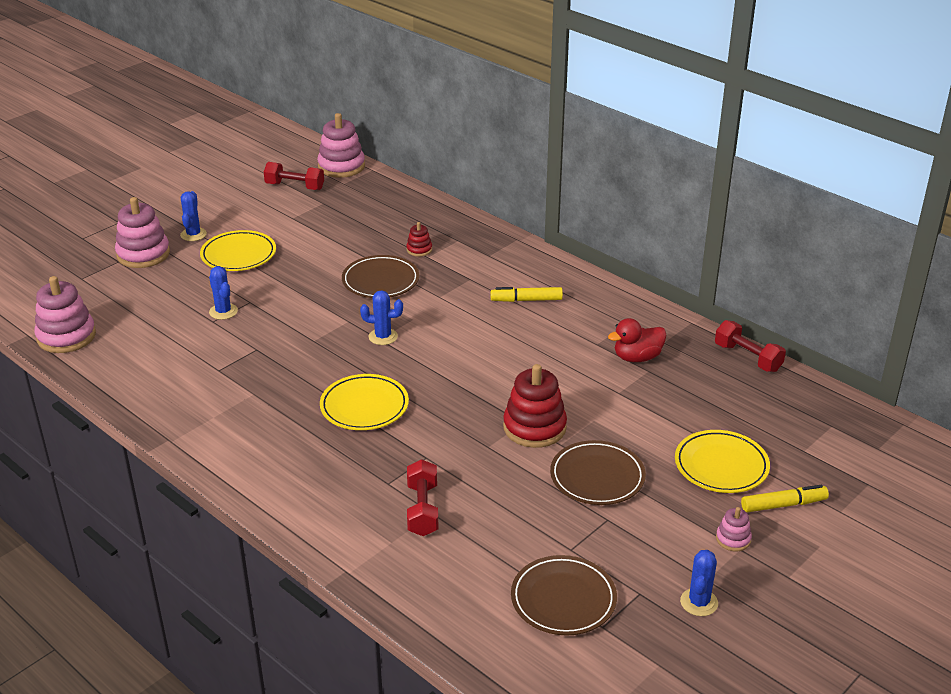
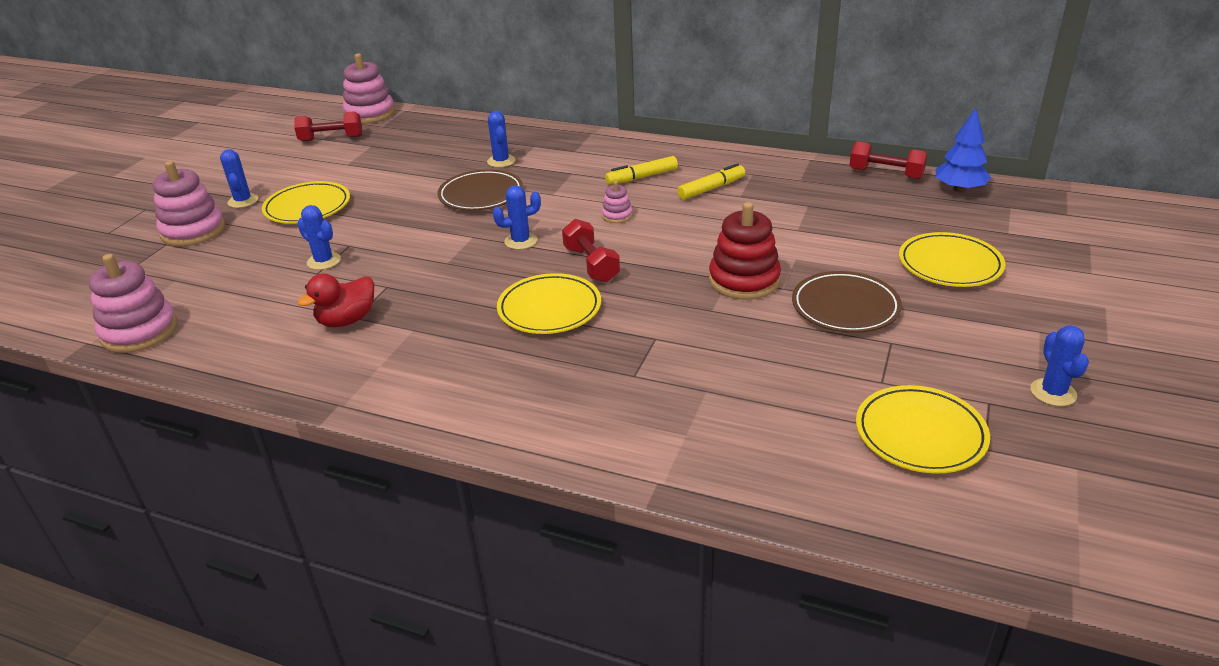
camera: 20 degrees left, 0 degrees up
(419, 250) = (501, 161): red stacking toy -> blue cactus
(422, 510) = (693, 390): red dumbbell -> red dumbbell (591, 264)
(563, 599) = (920, 434): brown plate -> yellow plate
(637, 357) = (788, 197): red duck -> red duck (347, 320)
(733, 539) = (1025, 324): pink stacking toy -> pink stacking toy (617, 215)
(783, 505) = (1038, 281): yellow marker -> yellow marker (711, 188)
(801, 394) = (959, 189): none -> blue tree

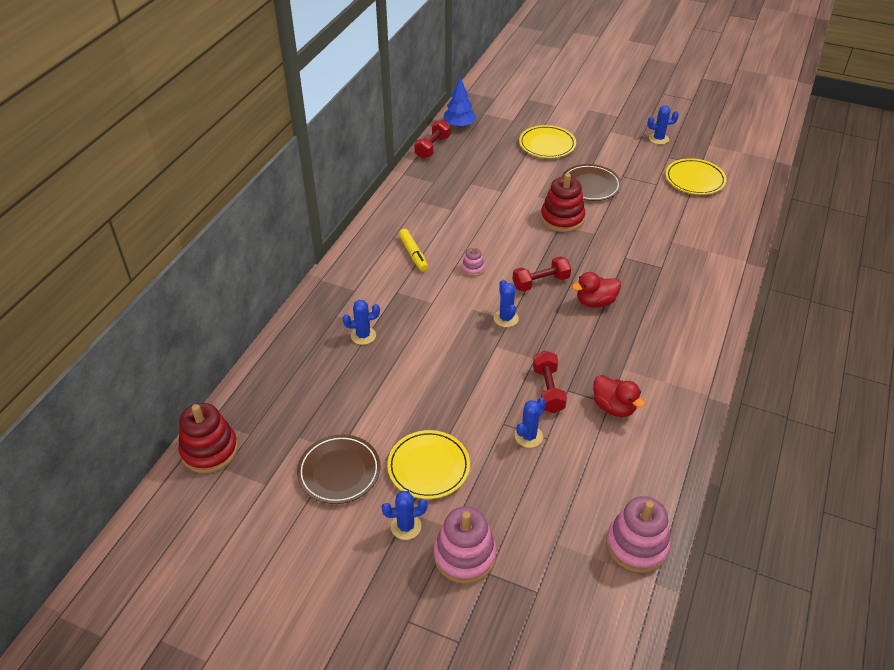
camera: 90 degrees left, 10 degrees up
(331, 139) = (269, 475): red dumbbell -> red dumbbell (548, 390)
(370, 114) = (209, 450): pink stacking toy -> red stacking toy
(481, 195) = (426, 345): brown plate -> brown plate (339, 471)
(549, 308) = (595, 302): yellow plate -> red duck
(711, 188) = (439, 221): yellow marker -> none

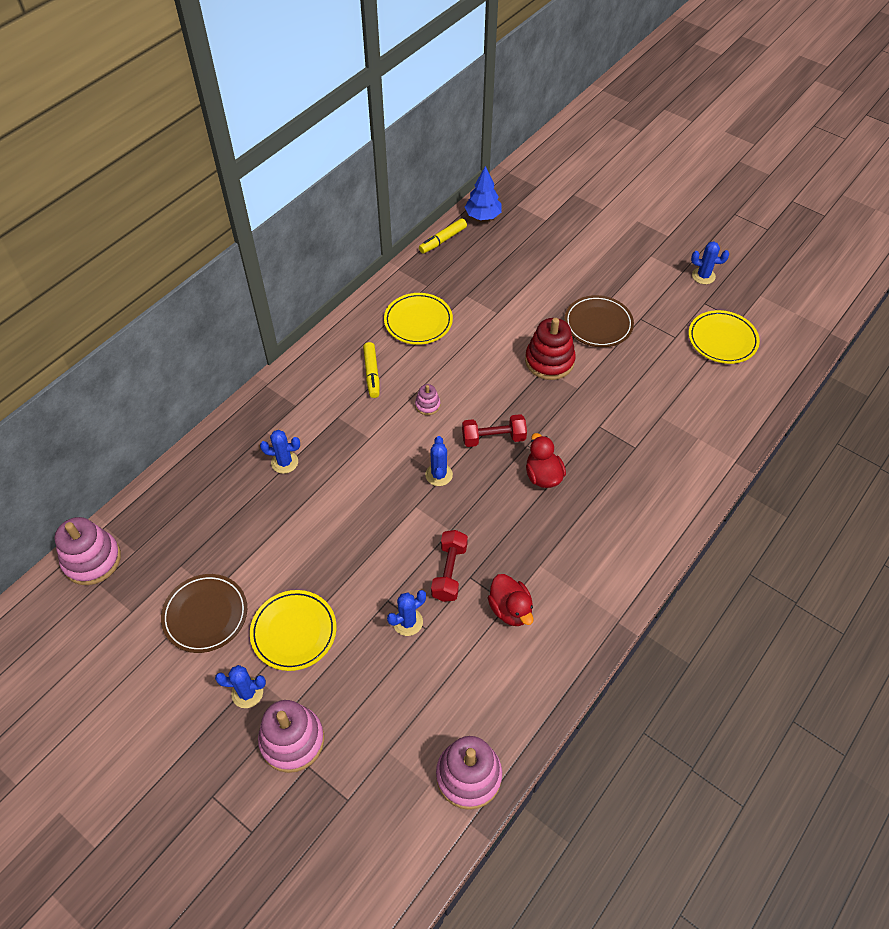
camera: 15 degrees right, 10 degrees up
(209, 450) = (92, 560): red stacking toy -> pink stacking toy
(432, 147) = (442, 240): red dumbbell -> yellow marker
(547, 145) = (571, 260): yellow plate -> yellow plate (418, 321)
(595, 302) = (543, 476): red duck -> red duck turned 75 degrees clockwise

